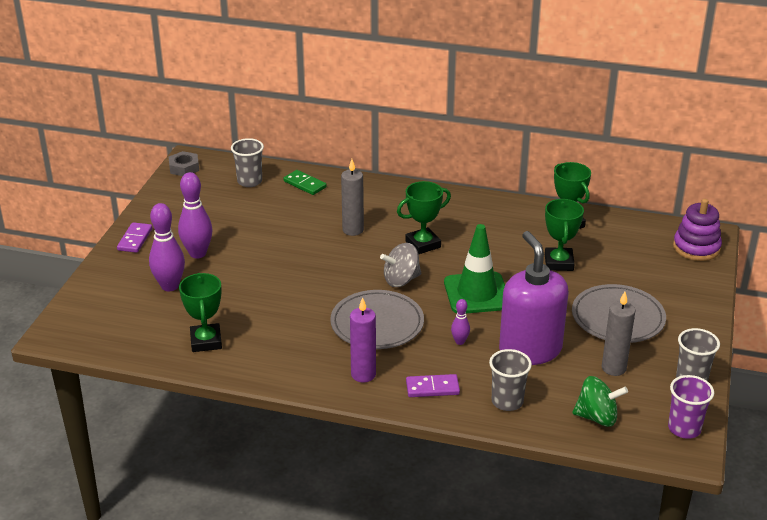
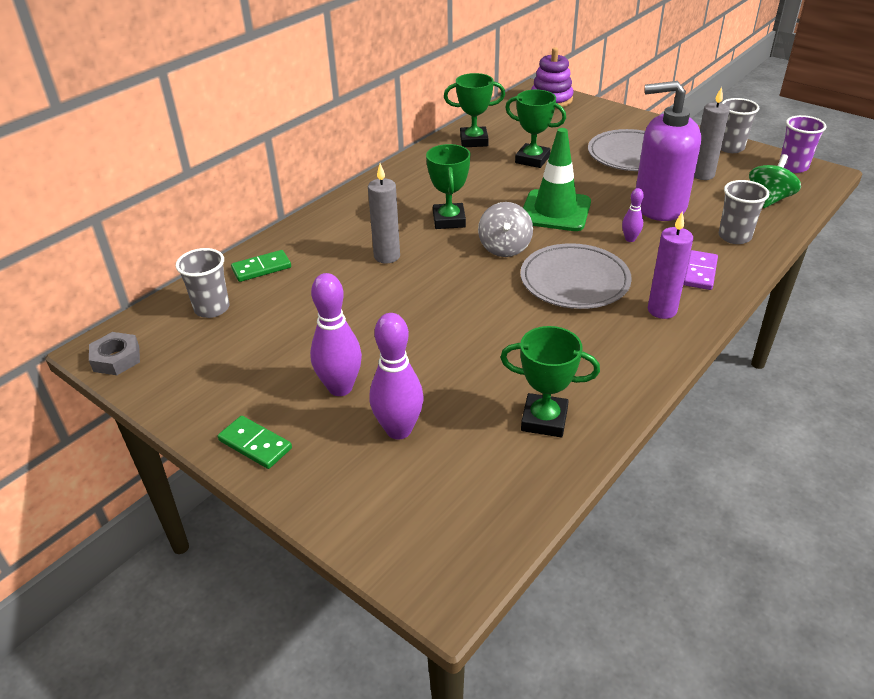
camera: 65 degrees left, 5 degrees up
(135, 239) = (255, 444): purple domino -> green domino

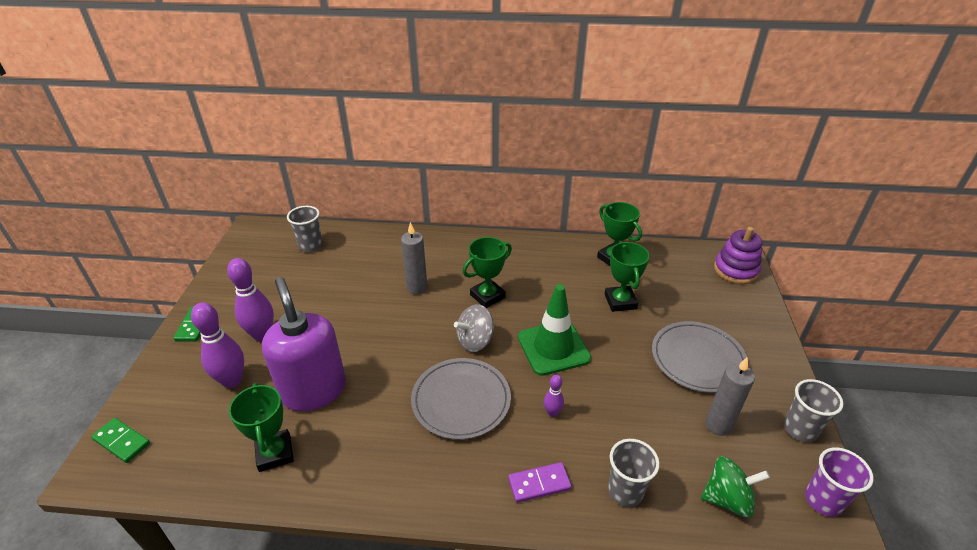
camera: 55 degrees right, 0 degrees up
(116, 359) = (246, 238): grey nut -> none
(261, 268) = (364, 243): green domino -> green domino (122, 441)
(659, 206) = (626, 412): purple soap dispenser -> purple soap dispenser (313, 390)
(662, 310) = (459, 476): purple candle -> none

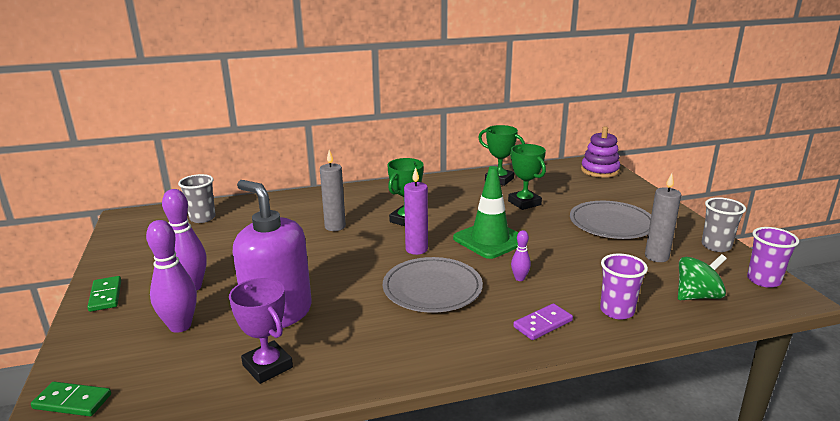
camera: 20 degrees left, 15 degrees down
(275, 453) = (267, 366): green trophy -> purple trophy
(475, 341) = (416, 249): grey spinning top -> purple candle
(625, 491) = (617, 311): grey cup -> purple cup

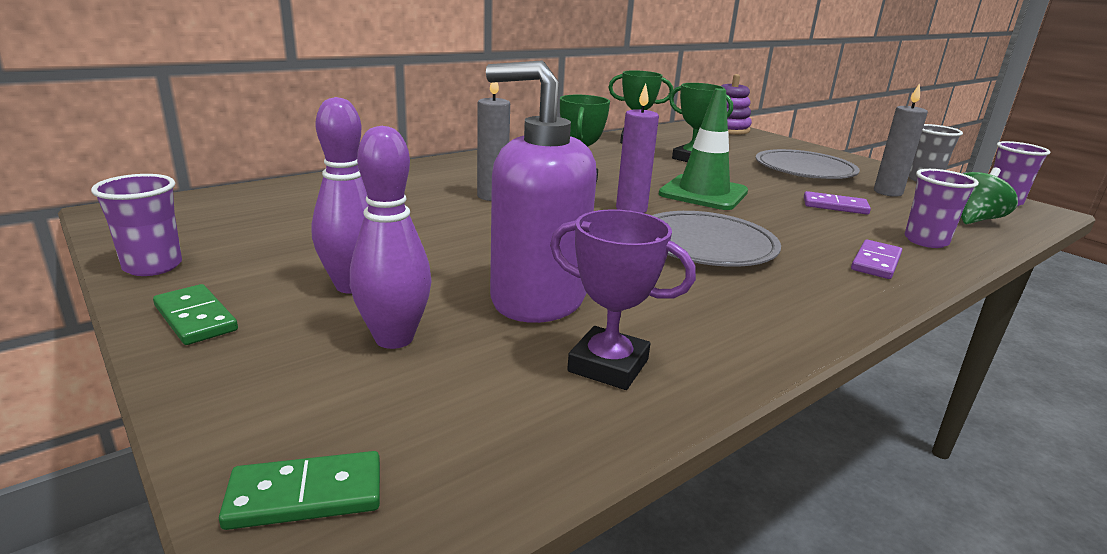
camera: 25 degrees left, 0 degrees up
(112, 258) = (153, 266): none -> purple cup
(202, 218) = (269, 203): grey cup -> none
(519, 278) = (788, 224): purple bowling pin -> none
(585, 265) = (835, 206): none -> purple domino

